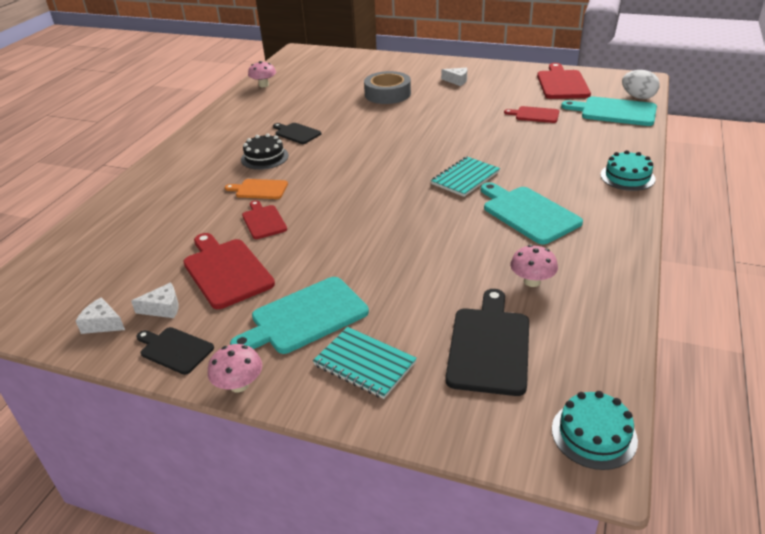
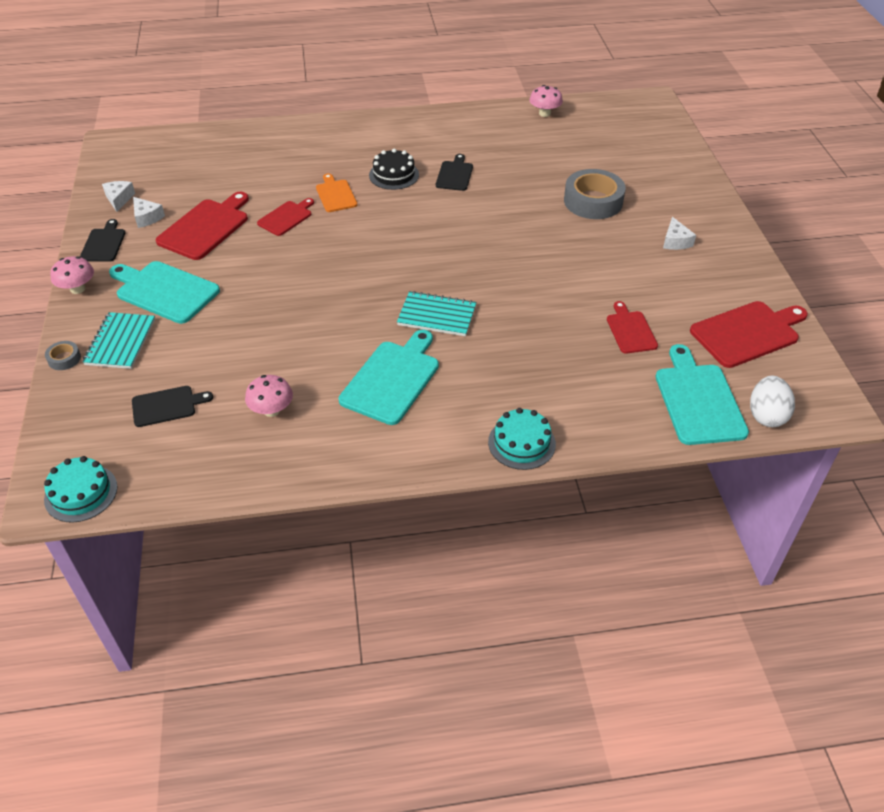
camera: 60 degrees right, 10 degrees up
(360, 416) = (64, 359): none -> grey tape
(489, 346) = (167, 406): black cutting board -> black cutting board, size x0.59

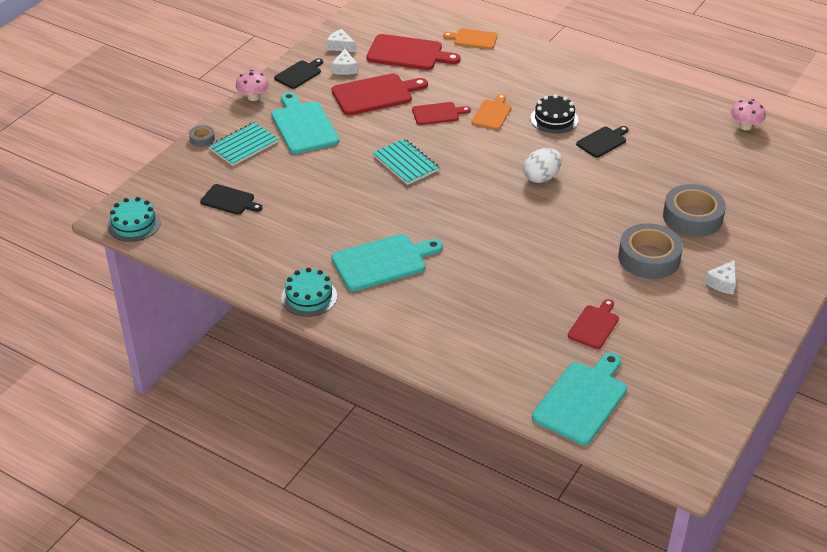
camera: 40 degrees right, 5 degrees down
(119, 199) = (340, 46): white cheese -> white cheese turned 90 degrees counterclockwise
(244, 138) = (473, 39): none -> orange cutting board
(271, 410) = (286, 238): pink mushroom -> none
(437, 316) = (463, 237): turquoise notebook -> turquoise notebook (405, 163)
(521, 443) = (419, 350): turquoise cake -> turquoise cake (309, 297)
(602, 251) = (649, 258): none -> grey tape
(747, 333) = (688, 380): red cutting board -> red cutting board (408, 53)
(766, 415) = (621, 440): white egg -> white egg (541, 177)

